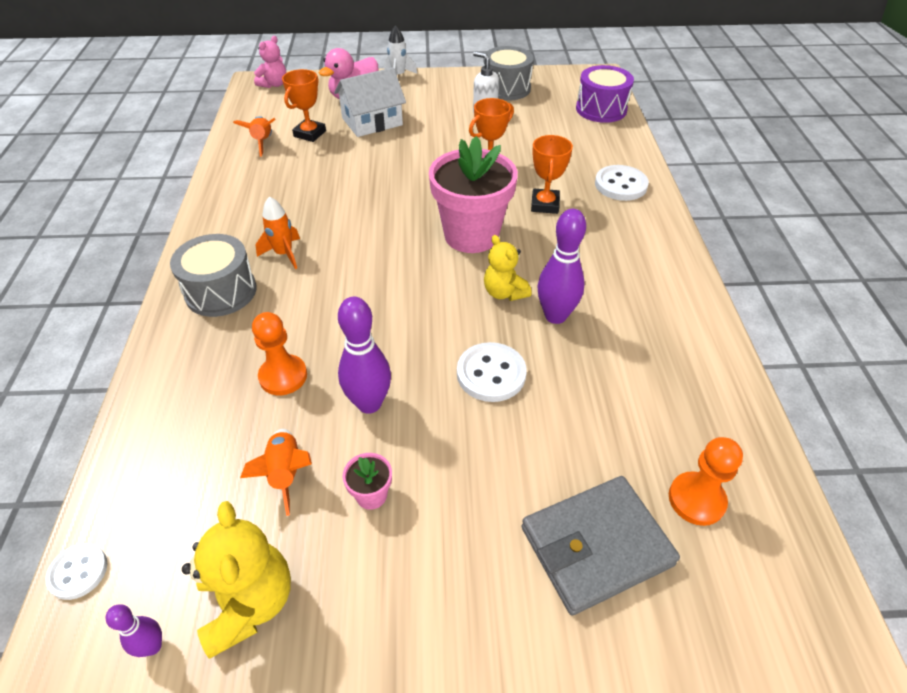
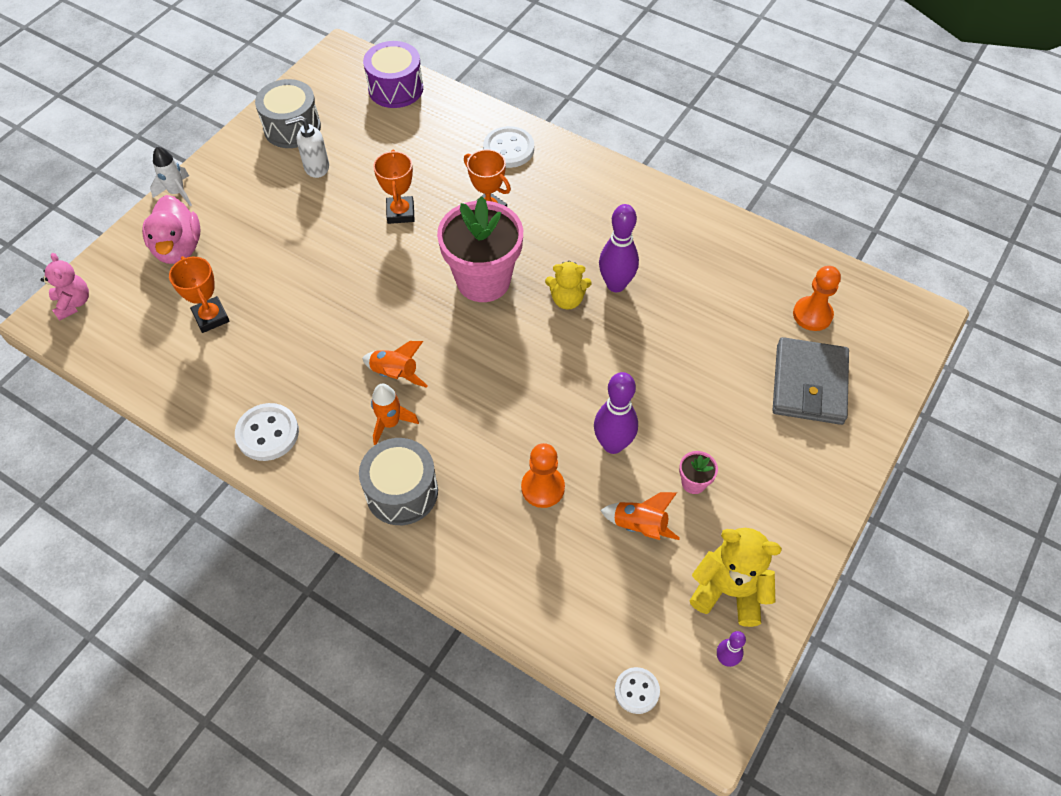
camera: 55 degrees left, 10 degrees up
(263, 142) = (186, 363): orange rocket -> orange rocket (395, 374)
(372, 121) = (242, 257): white house -> none
(491, 374) = (640, 356): white button -> white button (267, 433)

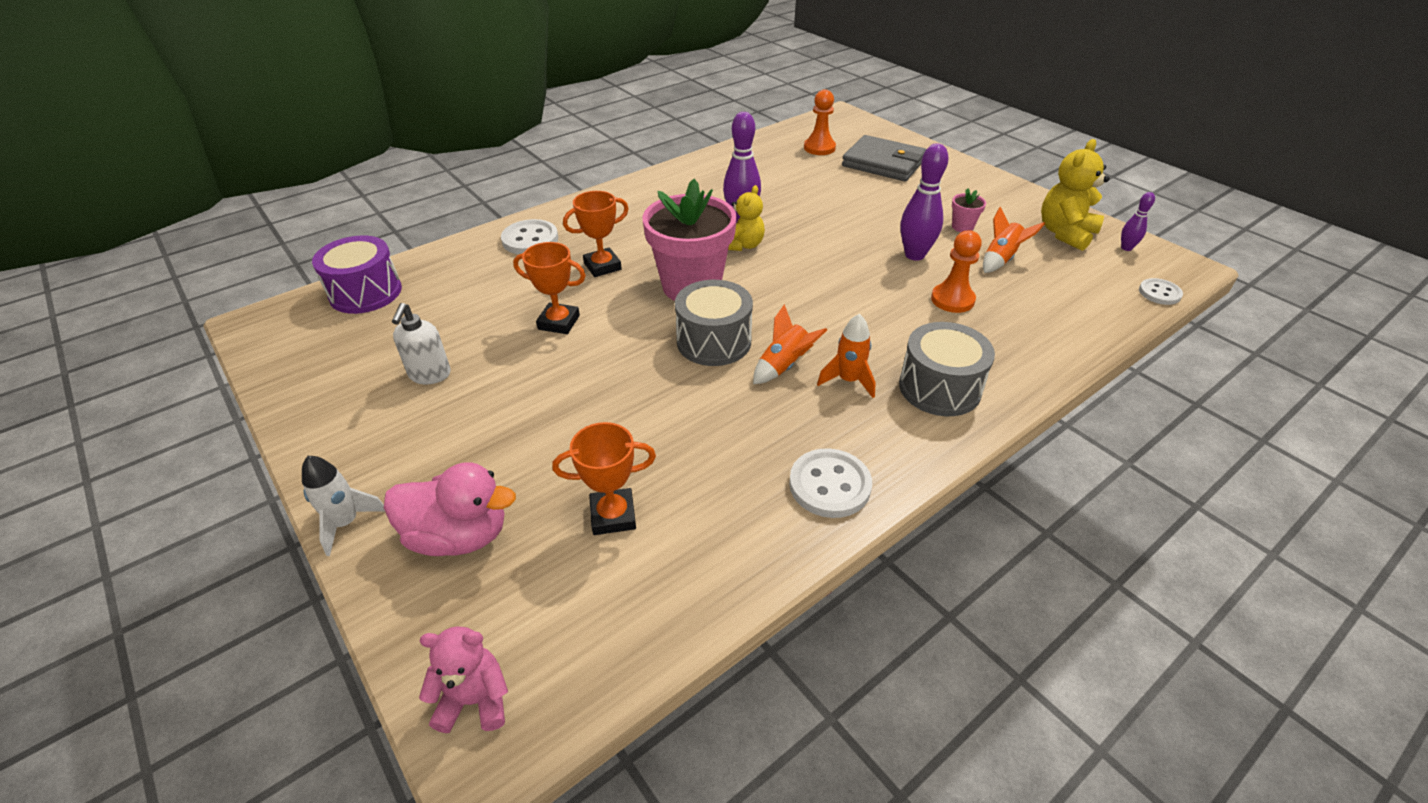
camera: 70 degrees left, 15 degrees down
(292, 128) = (340, 384): grey drum -> grey drum (714, 341)

